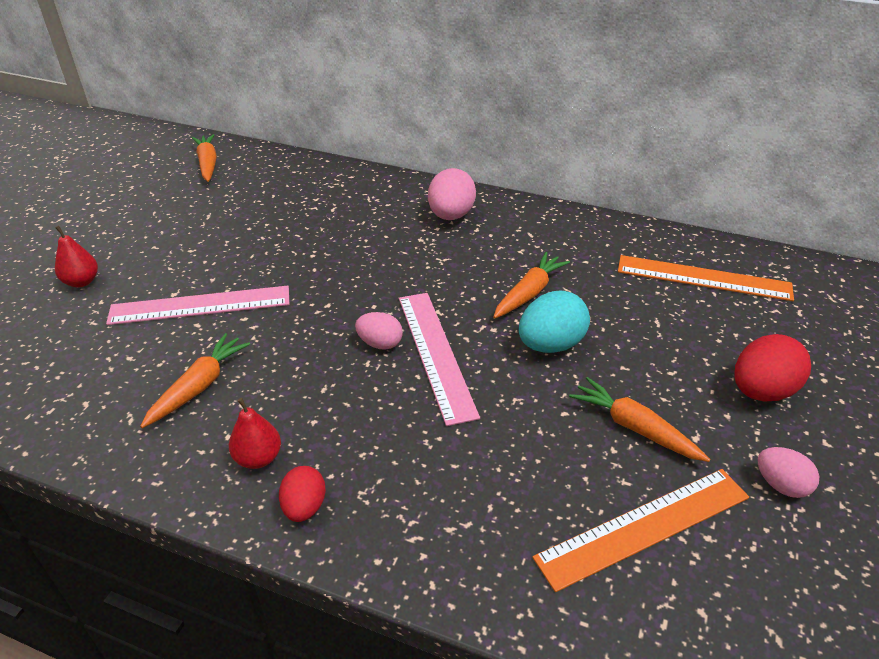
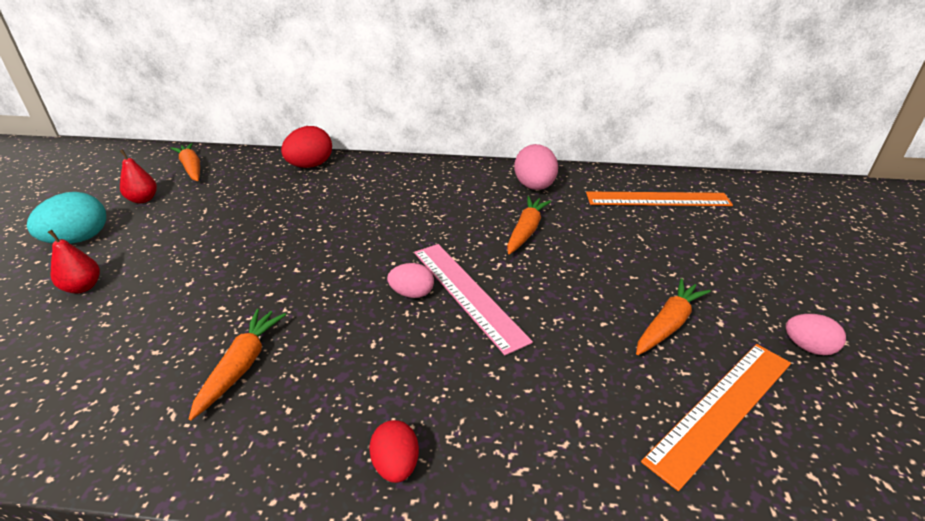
camera: 15 degrees left, 5 degrees down
(200, 305) = (220, 289): pink ruler -> none
(258, 458) = (329, 425): red pear -> red pear (143, 199)
(451, 216) = (432, 181): pink egg -> pink egg (534, 187)
(550, 345) = (564, 269): turquoise egg -> turquoise egg (79, 239)
(635, 428) = (668, 324): orange carrot -> orange carrot turned 105 degrees clockwise
(761, 391) = (749, 276): red egg -> red egg (310, 166)

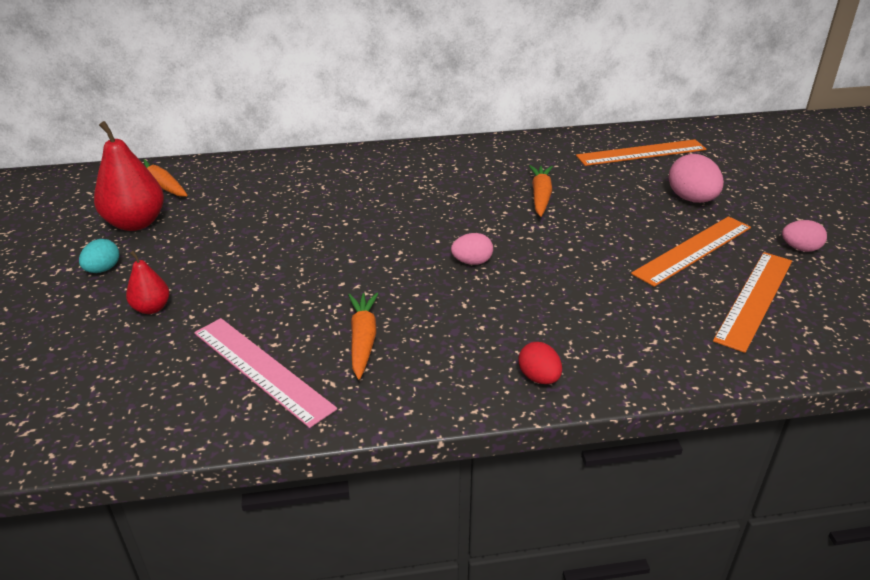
camera: 15 degrees left, 0 degrees up
(79, 239) = (103, 269): turquoise egg -> turquoise egg, size x0.61
(143, 199) = (136, 223): red pear -> red pear, size x1.86
(310, 166) = (290, 166): red egg -> none
(467, 293) = (520, 254): pink ruler -> pink ruler (262, 369)
(534, 187) = (526, 157): pink egg -> pink egg (691, 199)
(668, 324) = (693, 250): orange carrot -> orange ruler

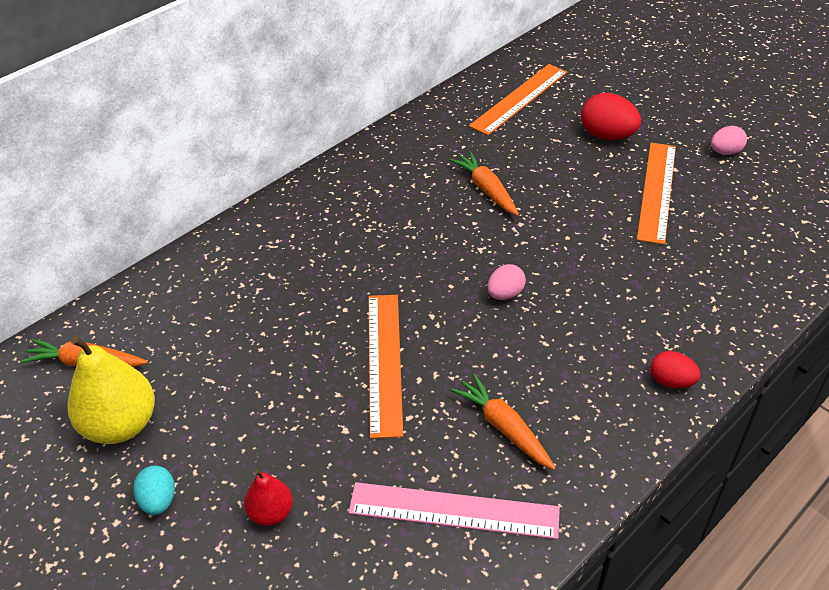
camera: 35 degrees left, 10 degrees up
(136, 223) = (120, 425): red pear -> yellow pear
(691, 199) = (607, 136): pink egg -> red egg
(755, 299) = (740, 219): orange ruler -> orange ruler (385, 362)

